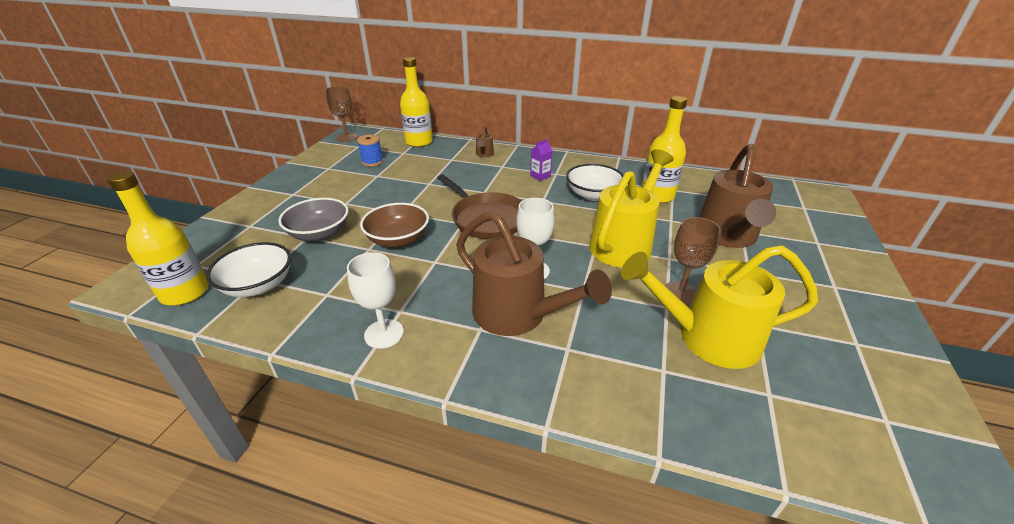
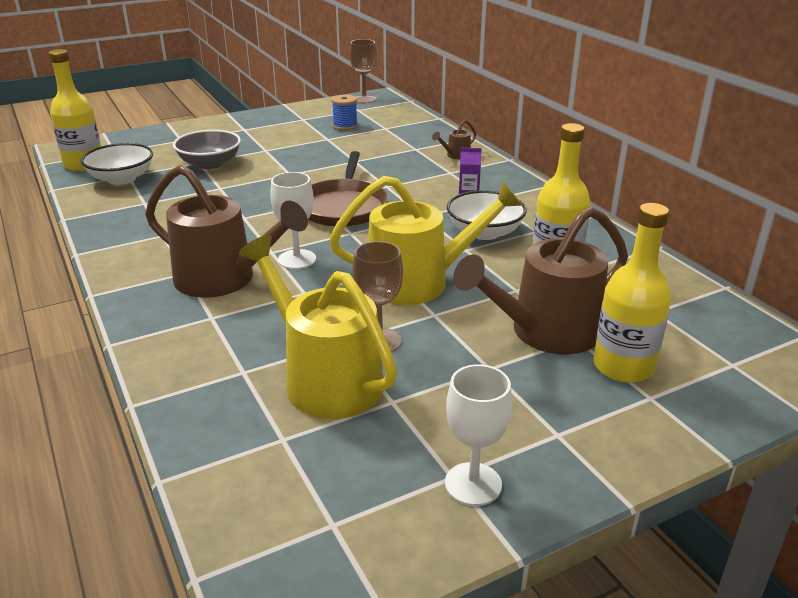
camera: 45 degrees right, 5 degrees down
(384, 334) = (130, 242): white goblet -> white goblet (473, 484)
(398, 239) = (250, 191): brown bowl -> none
(419, 142) = (417, 124): yellow bottle -> yellow bottle (623, 366)
(518, 315) = (225, 279): brown watering can -> brown watering can turned 60 degrees counterclockwise

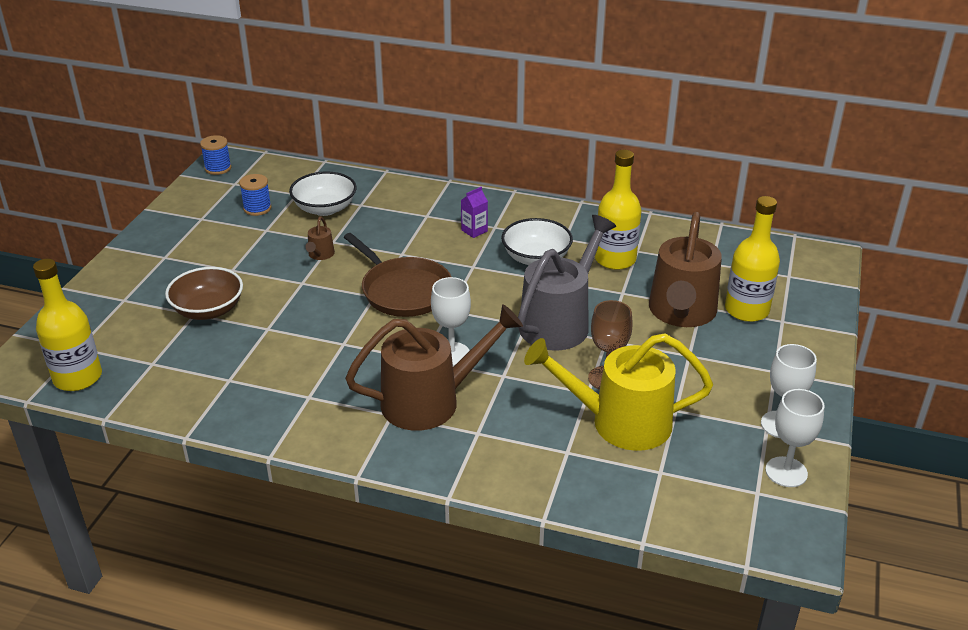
camera: 45 degrees left, 5 degrees up
(122, 179) = (154, 370): white bowl -> white bowl (325, 208)
(210, 164) = (208, 310): grey bowl -> brown bowl
(364, 99) = (218, 168): brown goblet -> blue spool
(397, 530) = (786, 472): none -> white goblet
(419, 282) = (560, 322): yellow watering can -> grey watering can
(455, 155) = (404, 196): brown watering can -> brown watering can (320, 255)

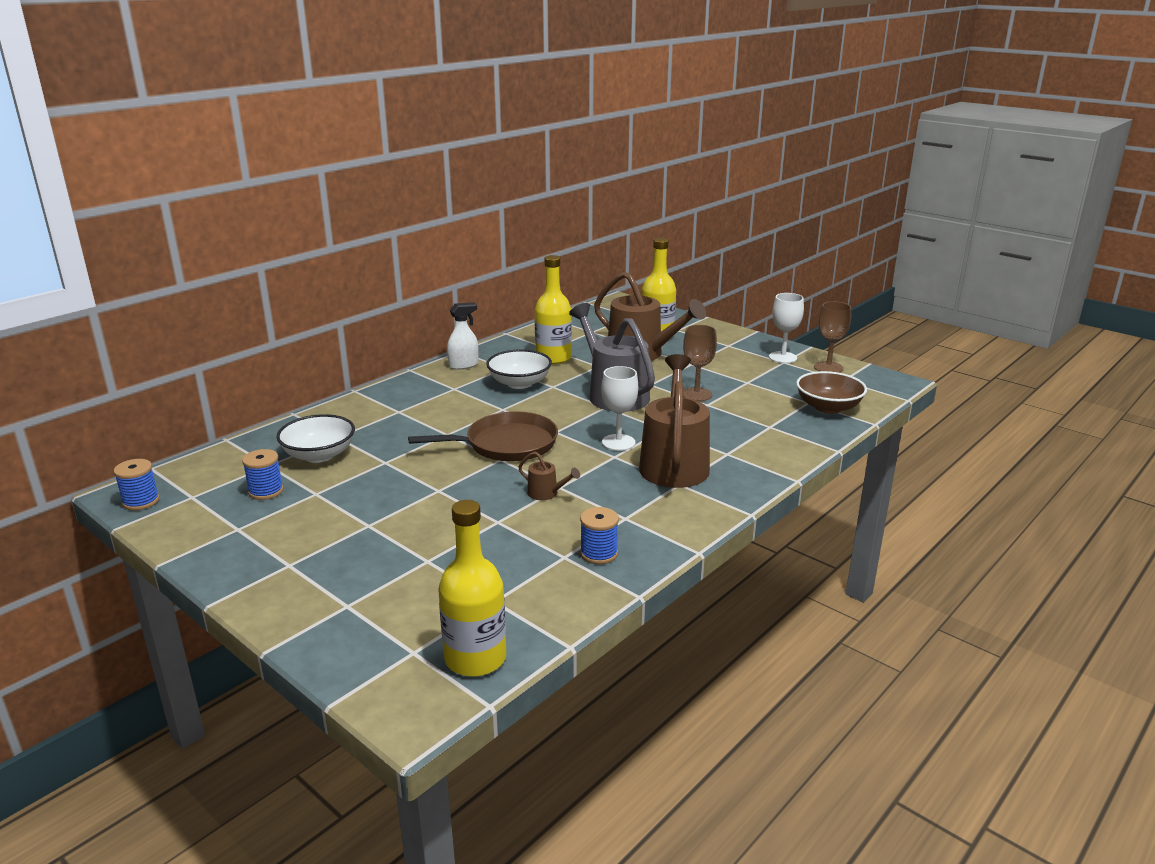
camera: 65 degrees left, 10 degrees down
(208, 310) = (429, 551): brown bowl -> brown bowl (828, 407)
(241, 397) = (599, 553): none -> blue spool
(320, 255) = (401, 472): brown watering can -> brown watering can (546, 493)
(474, 231) = (449, 397): purple carton -> none
(549, 215) = (464, 365): none -> white spray bottle
(619, 422) = (748, 402): yellow watering can -> none
(786, 472) = (828, 367): white goblet -> brown goblet

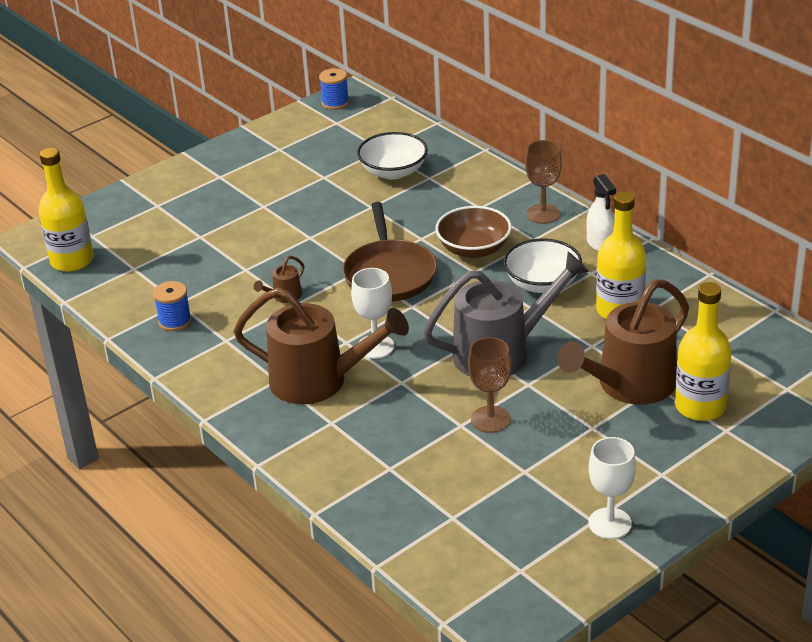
camera: 100 degrees right, 10 degrees up
(266, 491) = (334, 153): blue spool -> none
(828, 367) = (567, 565): brown goblet -> brown goblet (543, 214)
(828, 407) = (432, 533): brown bowl -> brown bowl (474, 249)

